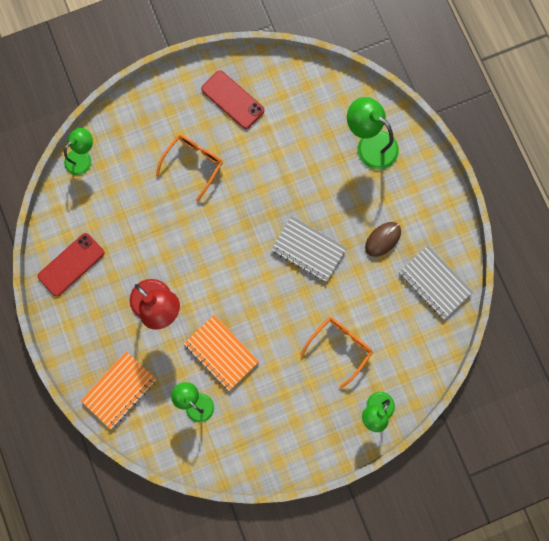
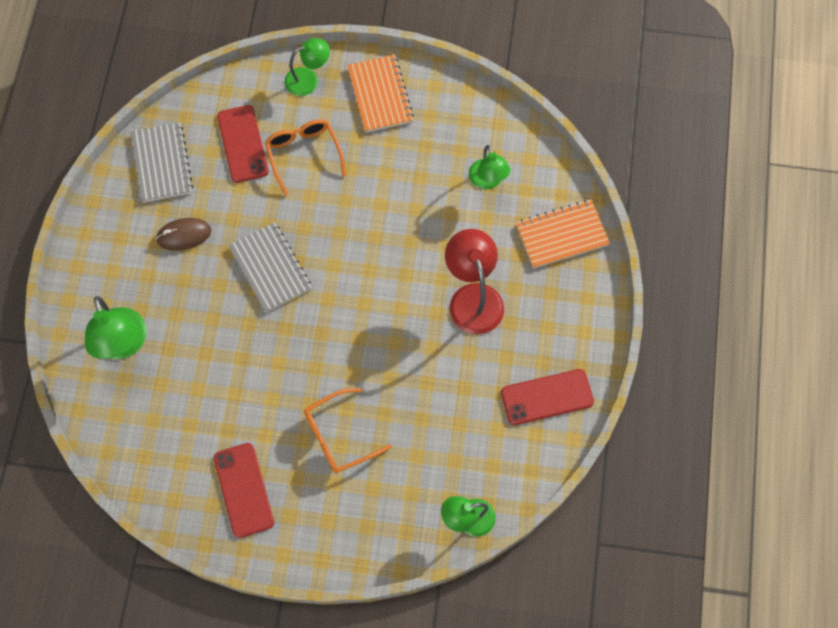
camera: 150 degrees left, 10 degrees down
(221, 353) = (431, 214): orange notebook -> orange notebook (380, 95)
(340, 347) = (304, 154): orange glasses -> orange glasses turned 90 degrees clockwise
(389, 330) = (242, 144): none -> red phone

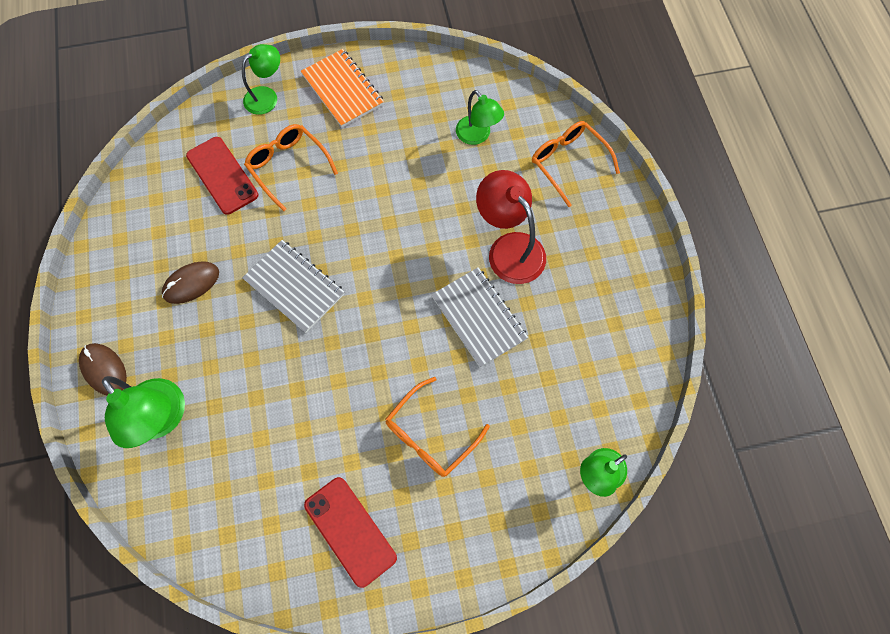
camera: 20 degrees left, 0 degrees up
(88, 286) = (104, 370): none -> brown mouse
(162, 163) = (144, 220): grey notebook -> grey notebook (478, 318)
(547, 397) = (622, 320): red phone -> none
(561, 235) = (568, 163): orange notebook -> orange glasses

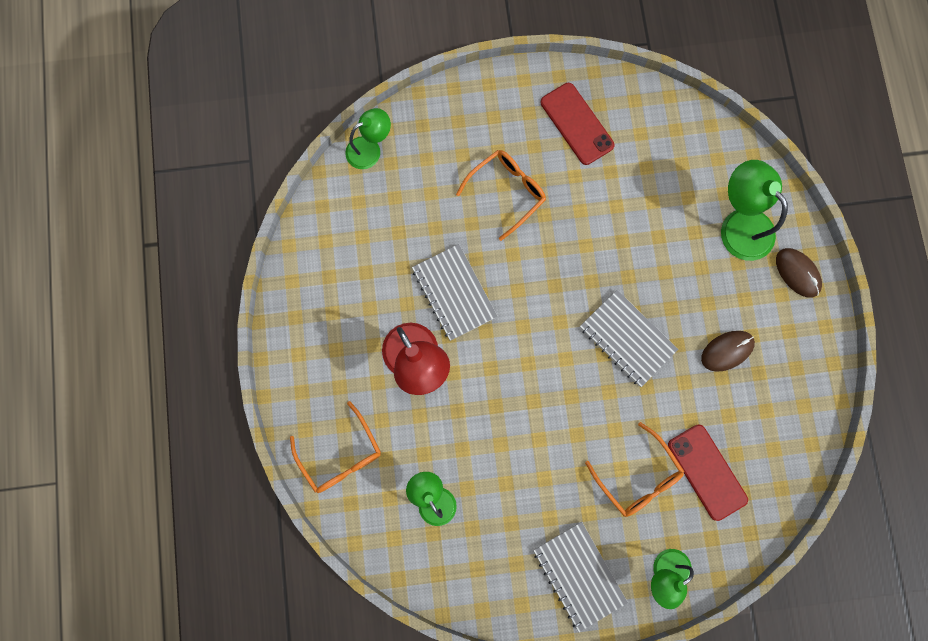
camera: 175 degrees left, 10 degrees up
(342, 90) = (579, 575): orange notebook -> grey notebook

